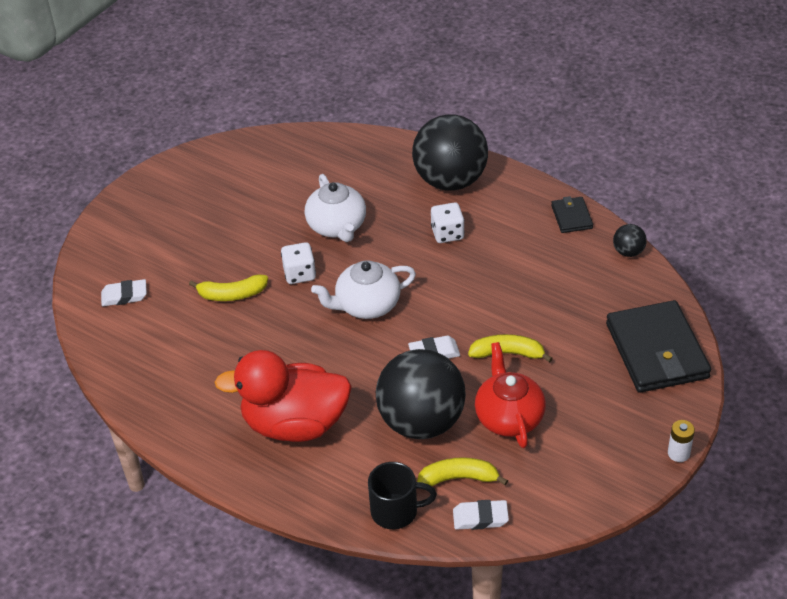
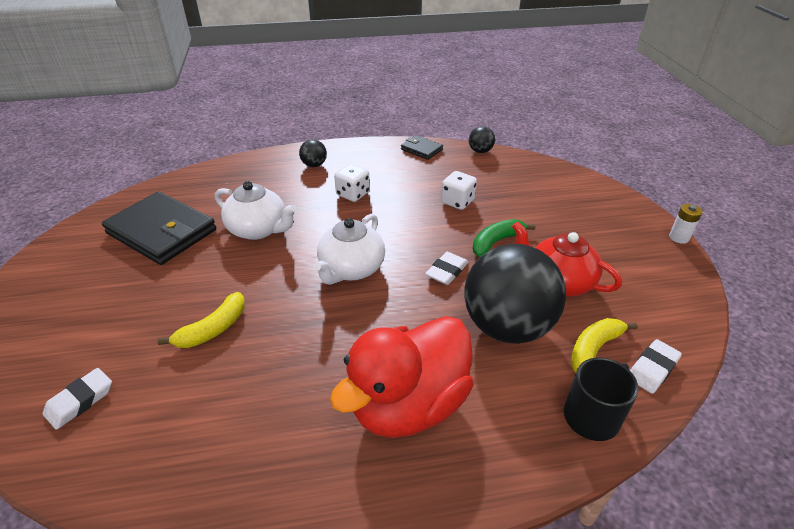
camera: 45 degrees left, 5 degrees down
(299, 274) = (264, 278): white dice -> white dice (457, 202)
(450, 180) = (314, 165): black ball -> black ball, size x0.41
(508, 353) = (496, 242): yellow banana -> green banana
(657, 351) = (575, 190): black wallet -> black wallet (162, 231)

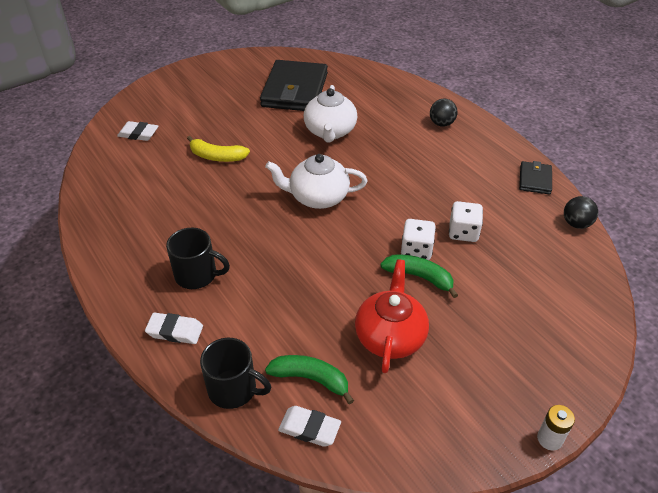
camera: 65 degrees right, 5 degrees up
(353, 194) = (417, 162): white dice -> white dice (416, 250)
(408, 404) = (197, 275): red duck -> black mug
(447, 271) = (352, 254): white eraser -> white eraser (175, 331)
(507, 326) = (306, 312): black ball -> none
(594, 350) = (311, 379): yellow banana -> green banana

